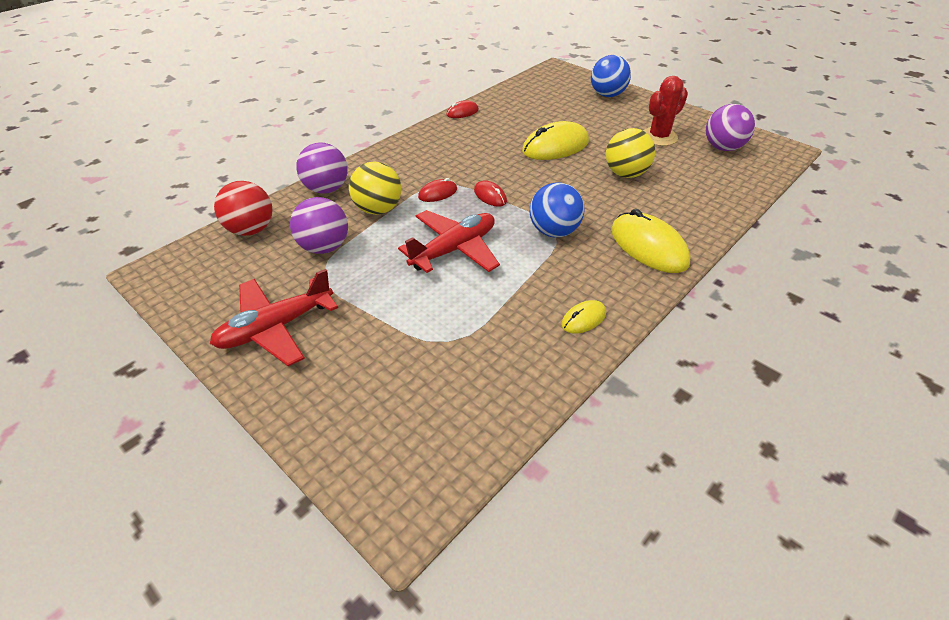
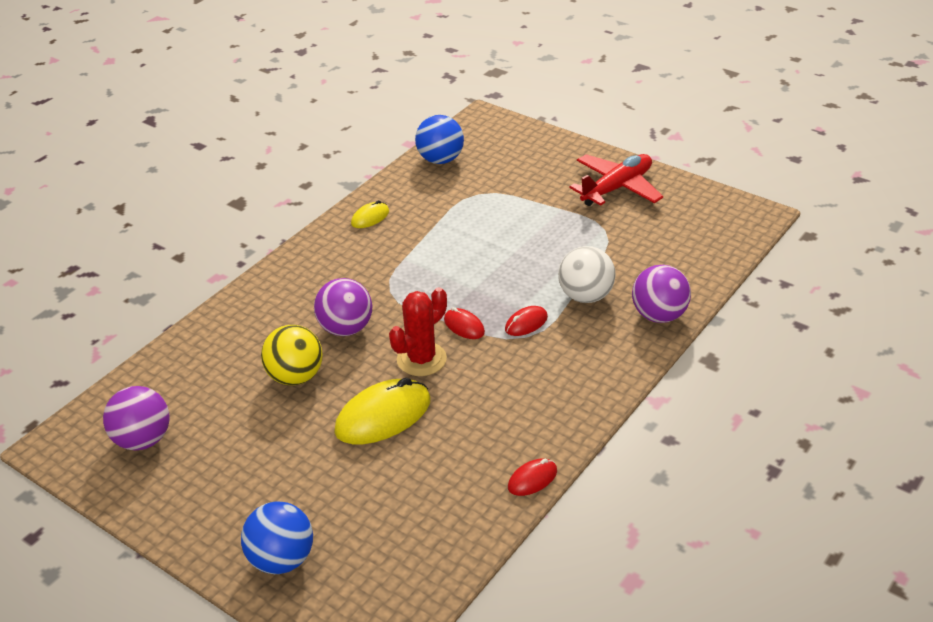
camera: 175 degrees right, 5 degrees down
(251, 230) = (705, 260): red ball -> none
(324, 247) = (618, 251): purple ball -> purple ball (346, 328)
(378, 209) = (585, 296): yellow ball -> white ball
(454, 249) = (490, 262): red plane -> none
(554, 231) = (391, 290): blue ball -> blue ball (440, 160)
(648, 247) = (296, 284): yellow mouse -> none
(659, 137) = (227, 453): red cactus -> red cactus (421, 359)

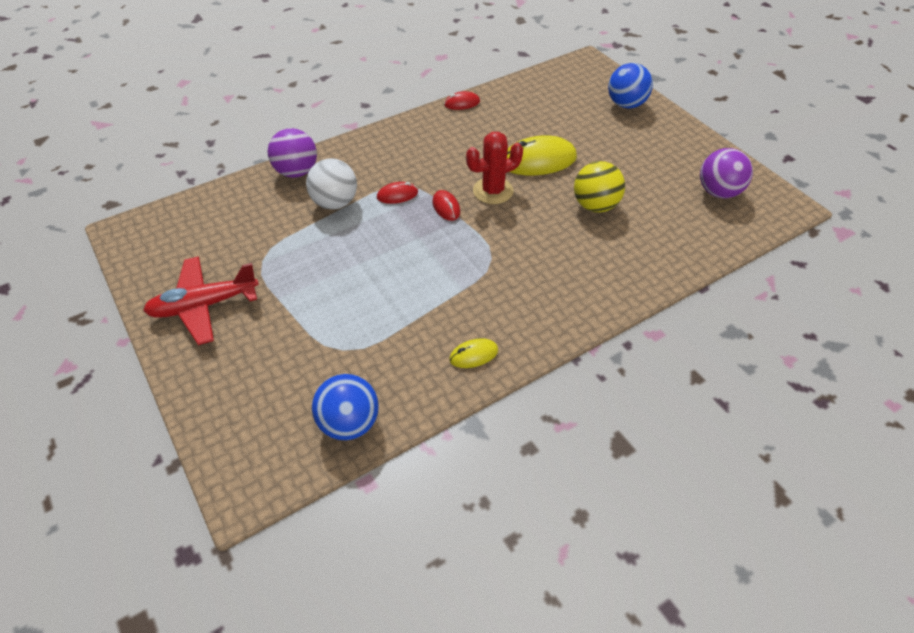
camera: 160 degrees left, 10 degrees up
(346, 328) = (543, 234): purple ball -> none

